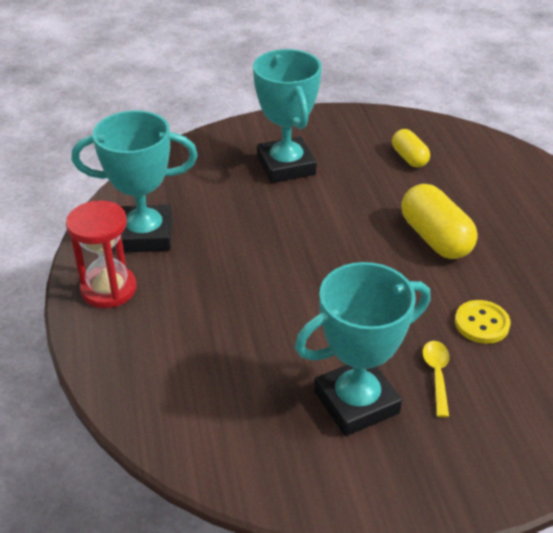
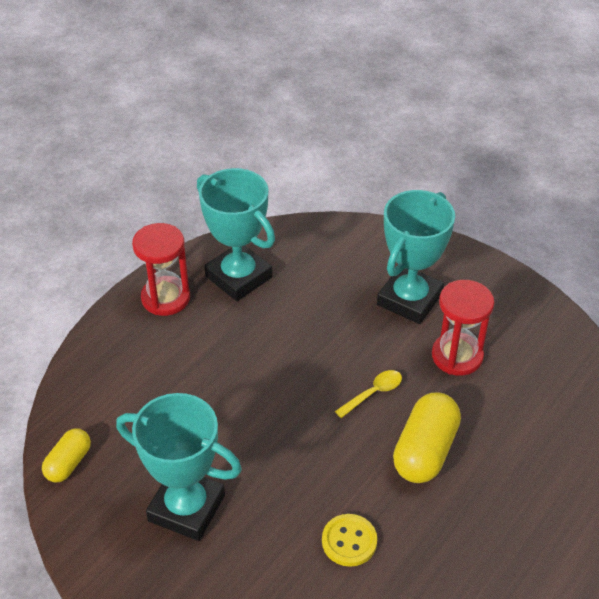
camera: 50 degrees right, 5 degrees up
(365, 175) = (457, 356): none -> red hourglass
(409, 158) = (517, 370): yellow capsule -> yellow capsule (68, 463)
(436, 375) = (260, 542): yellow spoon -> yellow spoon (373, 393)

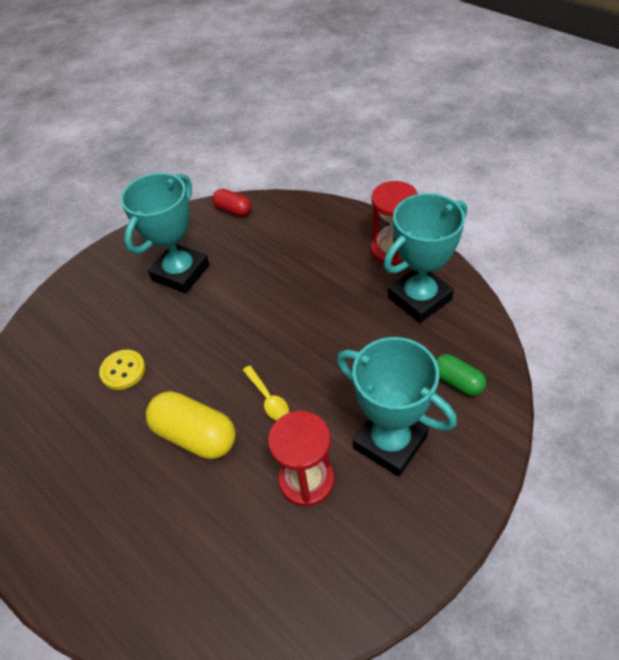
camera: 100 degrees right, 5 degrees up
(68, 463) = (233, 210): yellow capsule -> red capsule
(340, 254) = (457, 382): none -> green capsule

